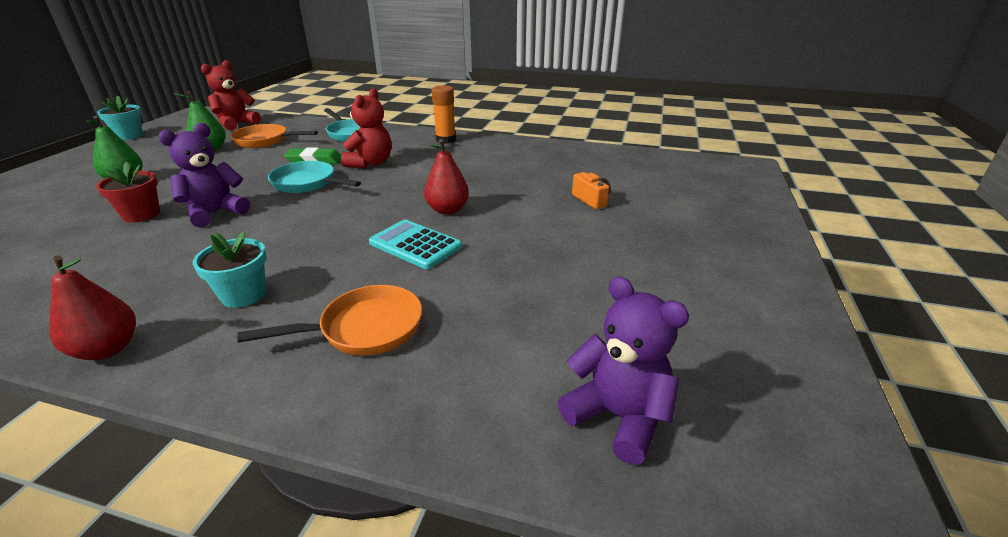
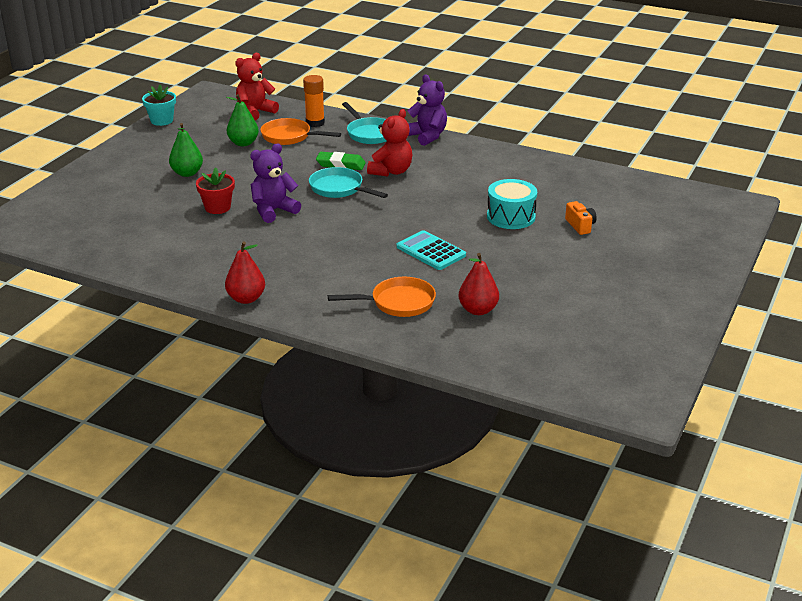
camera: 10 degrees right, 0 degrees up
(243, 294) = (316, 275): turquoise flower pot -> none
(445, 140) = (461, 149): orange glue stick -> orange glue stick (315, 123)
(447, 210) = (457, 224): red pear -> red pear (478, 310)
(509, 197) = (511, 217): none -> turquoise drum
(618, 416) = (542, 359): purple teddy bear -> purple teddy bear (427, 136)

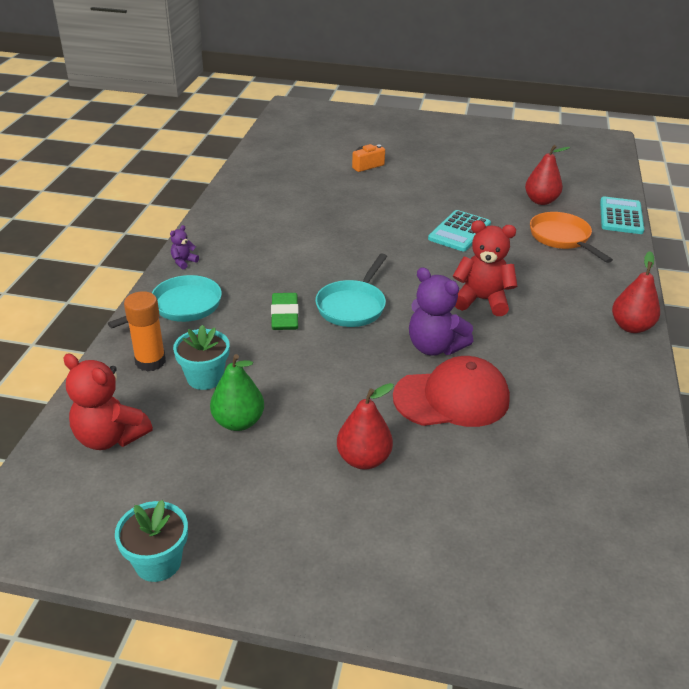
camera: 105 degrees left, 5 degrees up
(187, 173) = (363, 459): green pear -> red pear
(217, 207) = (452, 398): red flower pot -> red cap
(289, 137) = (205, 377): orange pan -> turquoise flower pot
(391, 171) = (292, 275): red teddy bear -> red teddy bear (482, 300)
(427, 136) = (183, 262): purple teddy bear -> purple teddy bear, size x0.47
(429, 352) = (621, 216): none -> turquoise calculator
(511, 217) = (367, 197): turquoise drum -> none

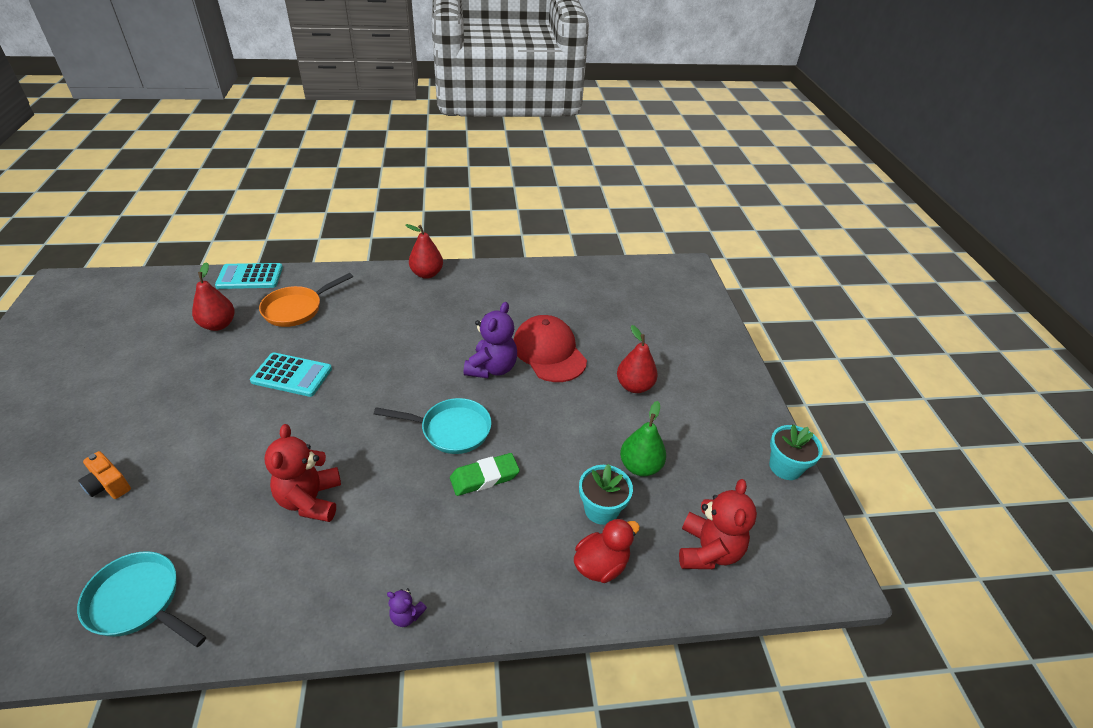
camera: 110 degrees left, 5 degrees up
(150, 361) = (601, 565): orange glue stick -> red duck
(182, 307) = (501, 576): turquoise pan -> turquoise pan (139, 601)
(482, 300) = (415, 349): red teddy bear -> red teddy bear (310, 500)

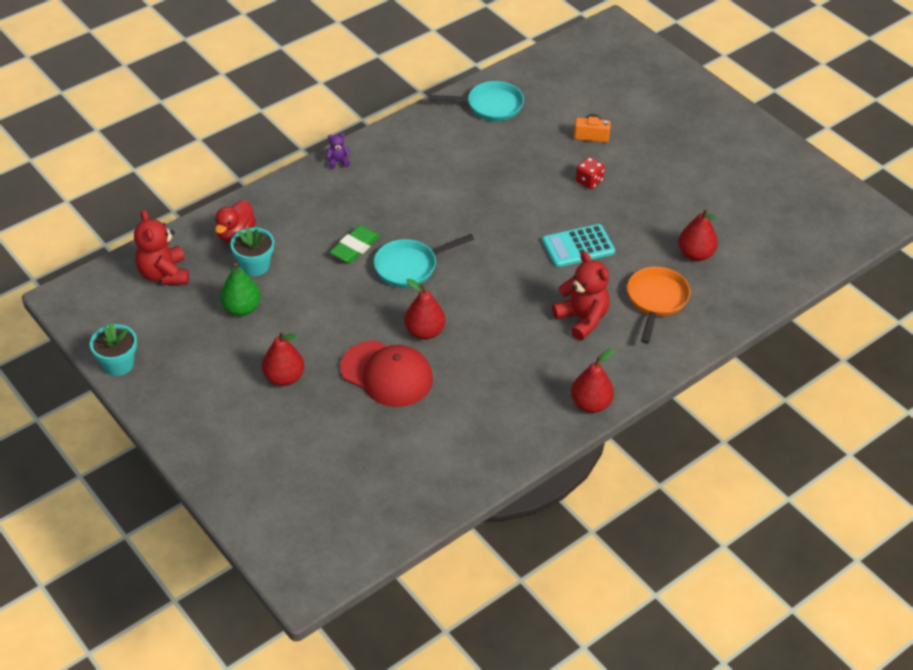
camera: 150 degrees right, 5 degrees up
(193, 431) = (589, 181): none -> red dice
(250, 277) = (745, 309): turquoise calculator -> none
(310, 500) = (458, 183): red teddy bear -> red teddy bear (582, 319)
(492, 368) = (424, 332): purple teddy bear -> red pear

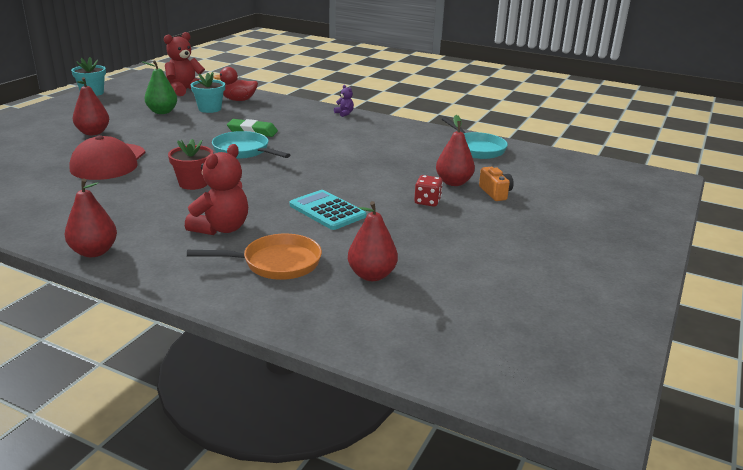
camera: 65 degrees right, 20 degrees down
(424, 332) = (167, 167): red pear -> red pear (453, 182)
(476, 319) = (193, 183): none -> red flower pot

